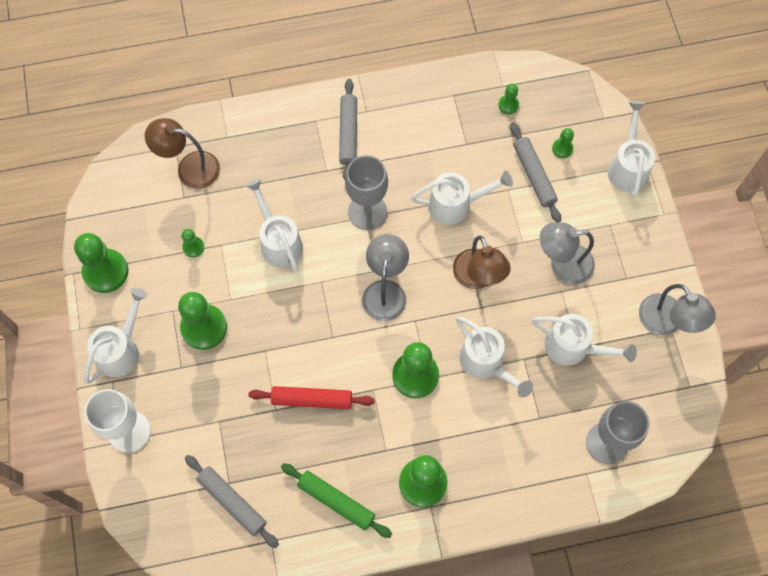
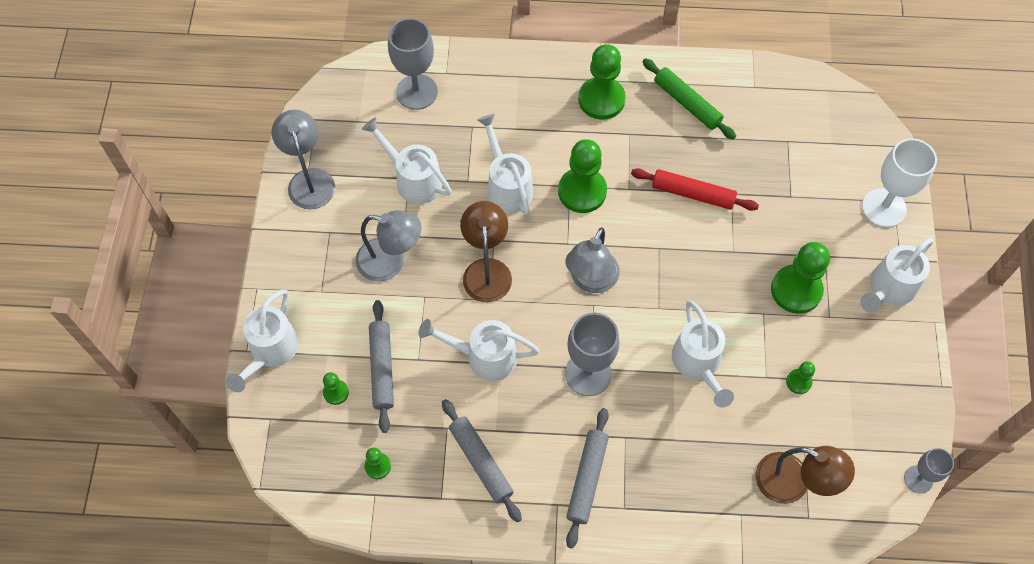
camera: 165 degrees left, 5 degrees down
(91, 194) = (918, 479): none -> grey goblet
(105, 271) = (903, 378): green pawn -> none
(232, 502) = (786, 125): grey rolling pin -> grey rolling pin (480, 462)

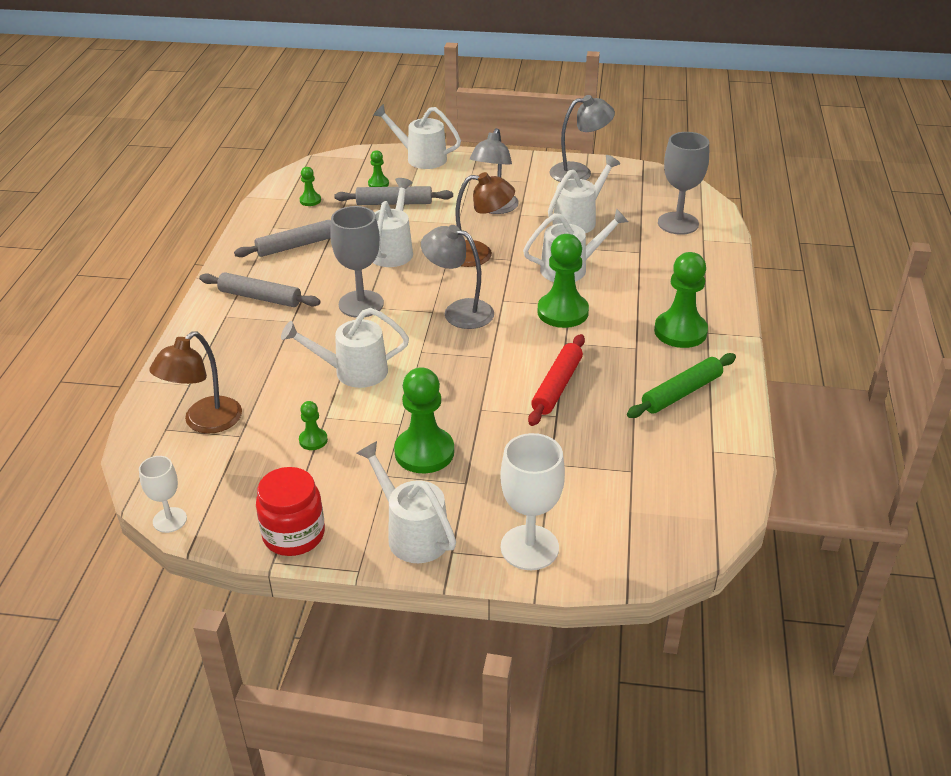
camera: 95 degrees right, 25 degrees down
(911, 376) = (294, 535): none -> red jar
(918, 479) = (170, 520): grey goblet -> white goblet

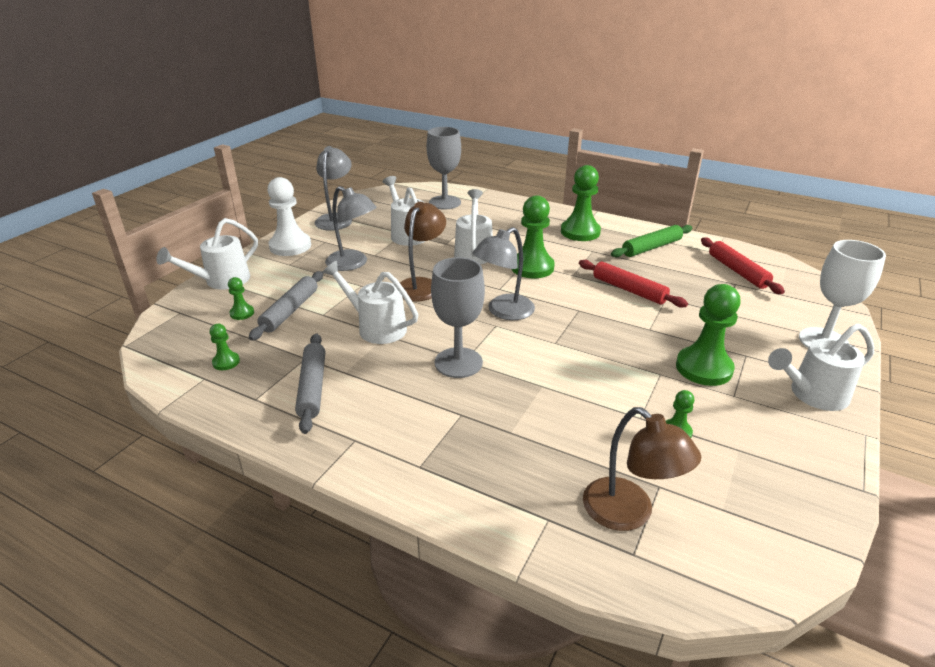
camera: 70 degrees left, 5 degrees down
(170, 520) = (806, 569): white goblet -> none
(260, 297) = (399, 431): grey rolling pin -> none
(294, 535) = (822, 468): red jar -> none
(352, 371) = (571, 387): white watering can -> none
(504, 167) = (290, 246): none -> white pawn
(668, 472) = (737, 271): none -> red rolling pin
(681, 393) = (651, 247): green rolling pin -> green rolling pin turned 75 degrees clockwise

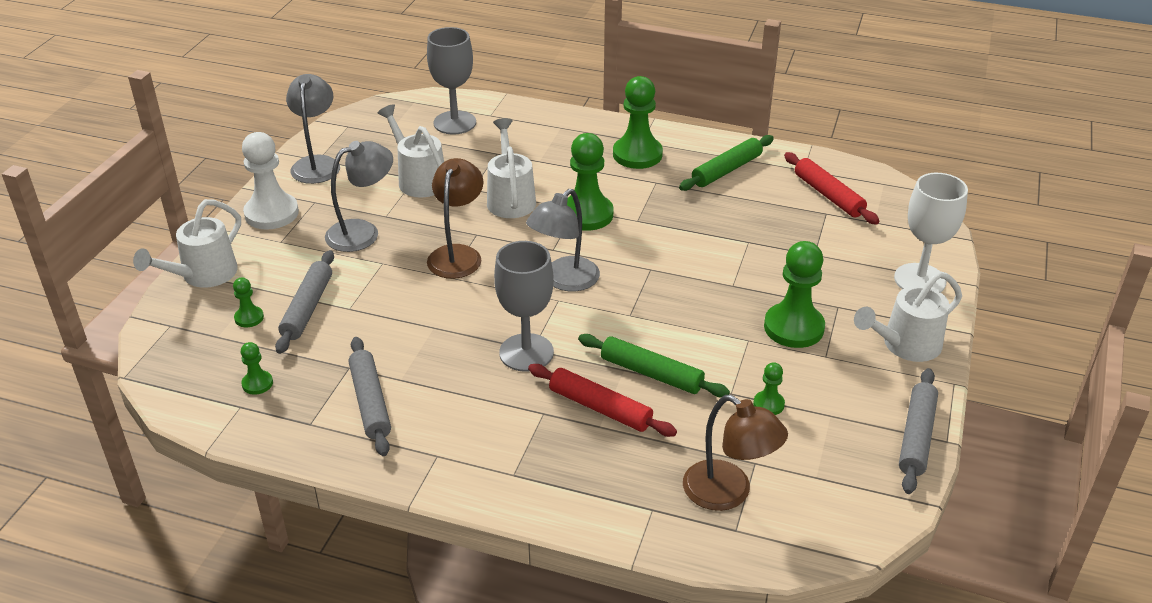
camera: 10 degrees left, 5 degrees up
(353, 264) = (363, 232): grey lamp -> grey lamp turned 60 degrees counterclockwise
(376, 327) = (419, 318): white watering can -> none
(567, 392) = (651, 373): none -> green rolling pin
(629, 290) = (705, 235): red rolling pin -> red rolling pin (600, 408)
(830, 482) = (916, 437): none -> grey rolling pin

